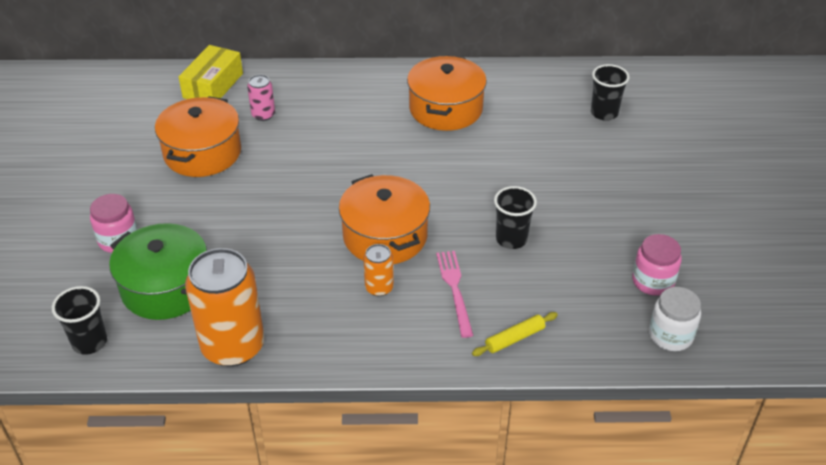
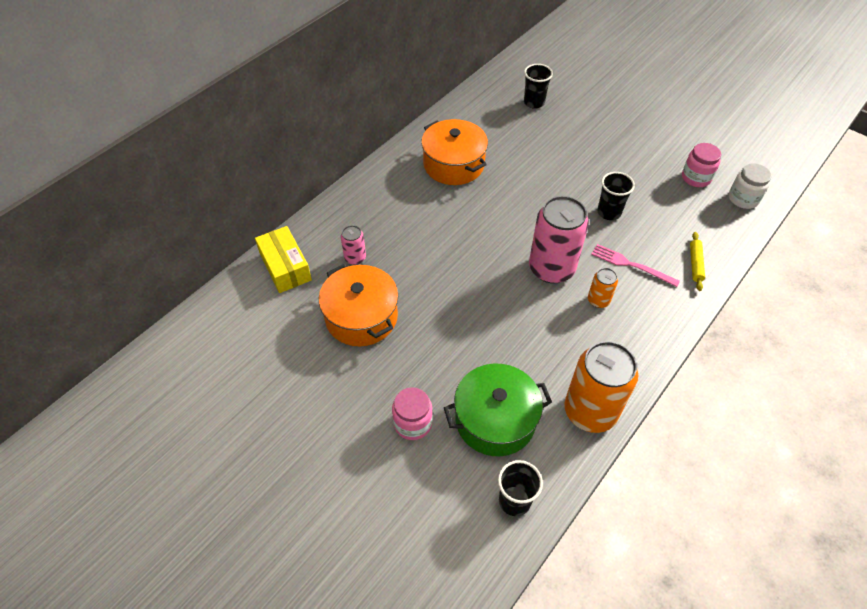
camera: 50 degrees left, 10 degrees up
(385, 236) = (551, 268): orange pot -> pink can

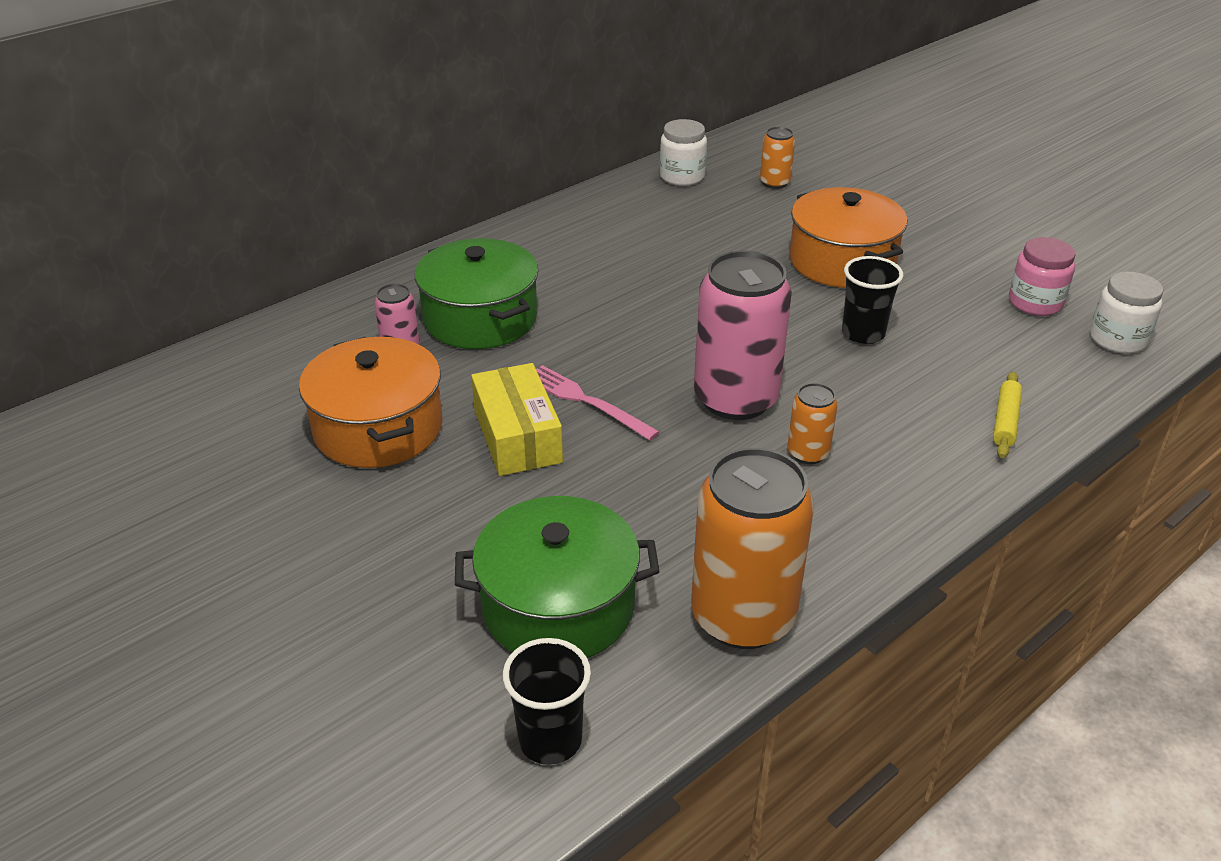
camera: 10 degrees right, 15 degrees down
(285, 267) = (281, 348): yellow box -> yellow box (517, 436)
(393, 229) = (480, 318): none -> green pot
(413, 423) = (406, 591): pink jar -> none
(453, 164) = (613, 246): orange pot -> orange pot (842, 261)
(479, 104) = (682, 176): none -> white jar
(534, 102) = (774, 183): black cup -> orange can
(631, 265) = (883, 410): pink fork -> pink fork (586, 401)

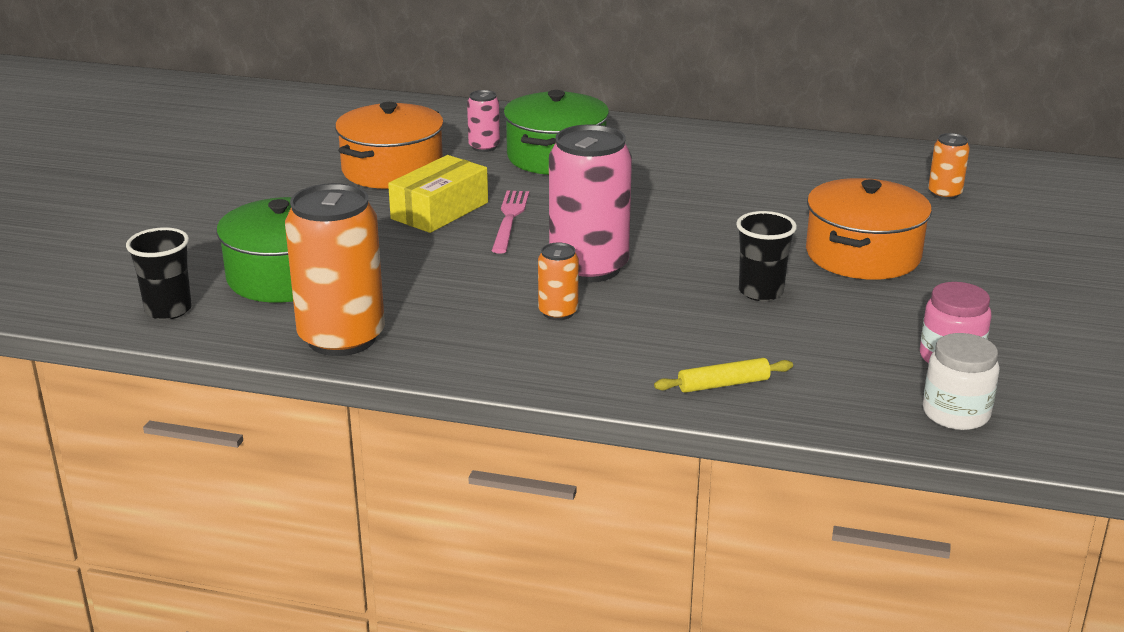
camera: 55 degrees right, 10 degrees down
(682, 176) = (880, 158): white jar -> none

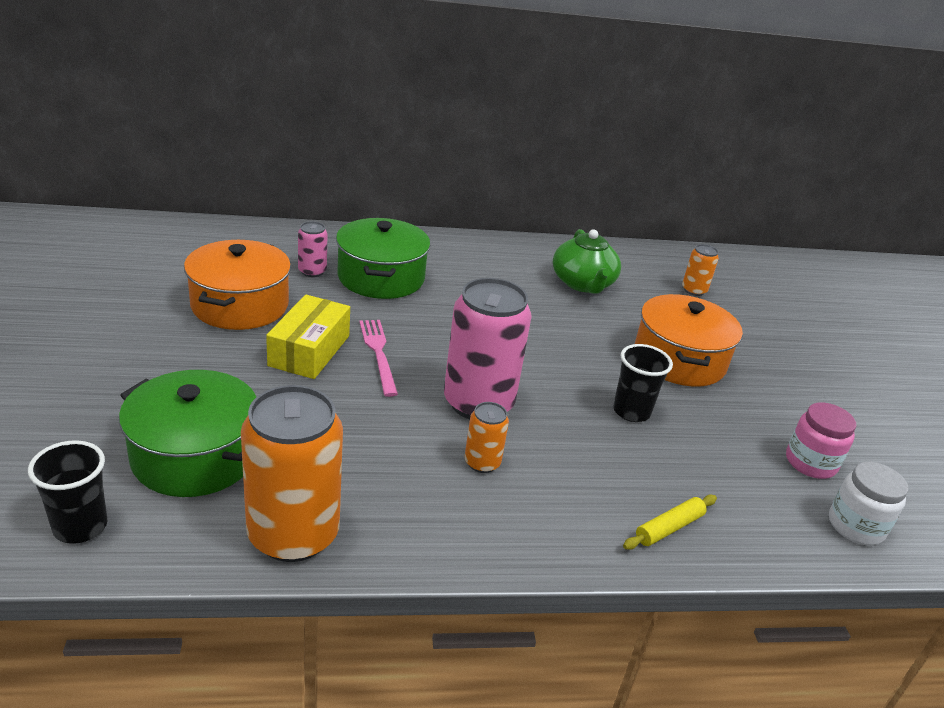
camera: 25 degrees left, 5 degrees up
(798, 177) = (583, 283): none -> green teapot

